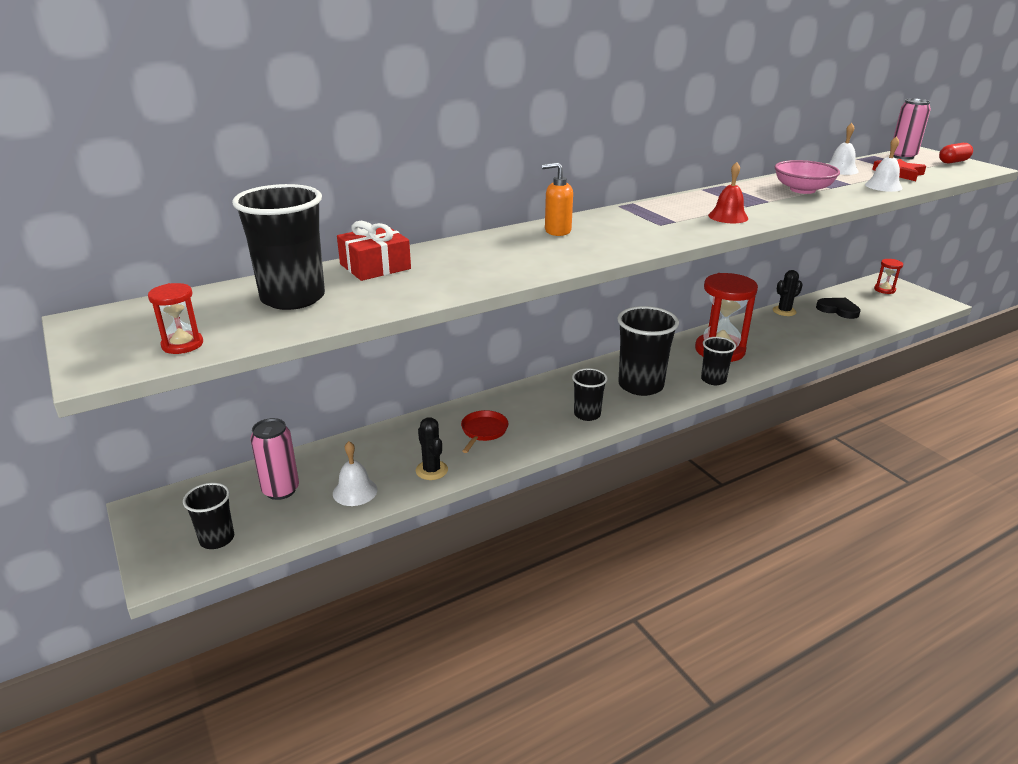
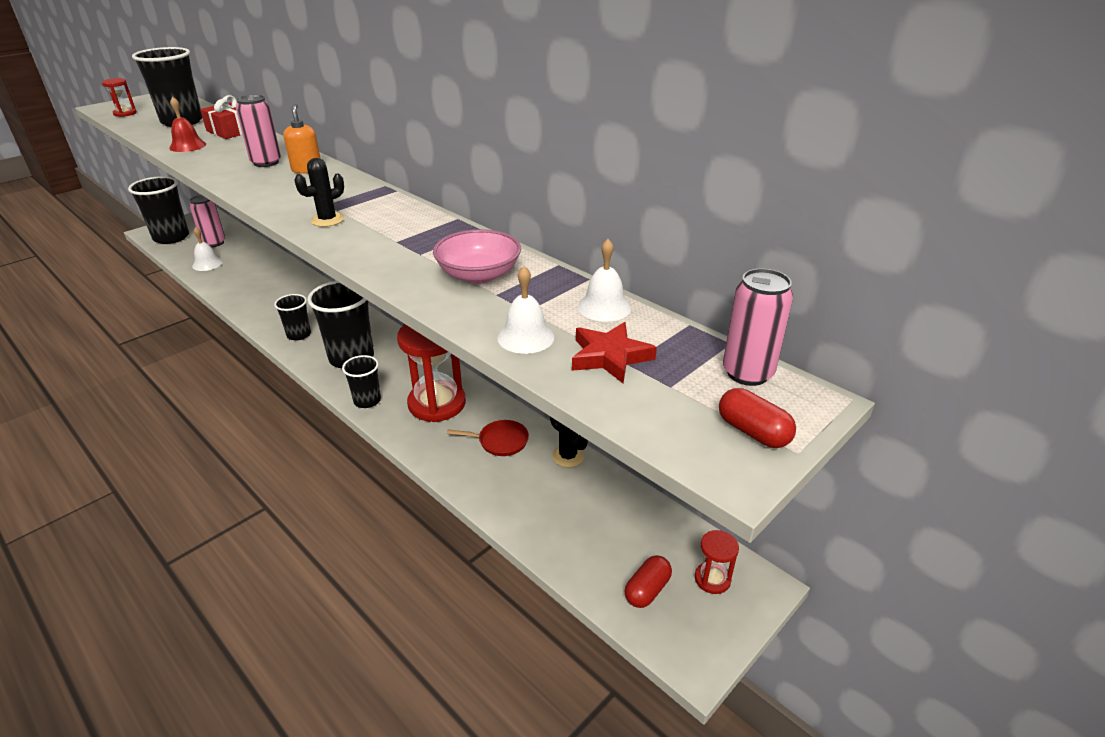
camera: 75 degrees right, 5 degrees up
(217, 539) = (171, 237): black cup -> black cup, size x1.80
(431, 470) = (226, 283): black cactus -> black cactus (327, 220)
(483, 431) = (276, 294): red pan -> red pan (500, 441)
(523, 247) = (266, 163): none -> pink can
(728, 216) = (356, 233): red bell -> red bell (188, 146)
(838, 310) = (597, 512): black heart -> none
(898, 306) = (647, 590): none -> red capsule

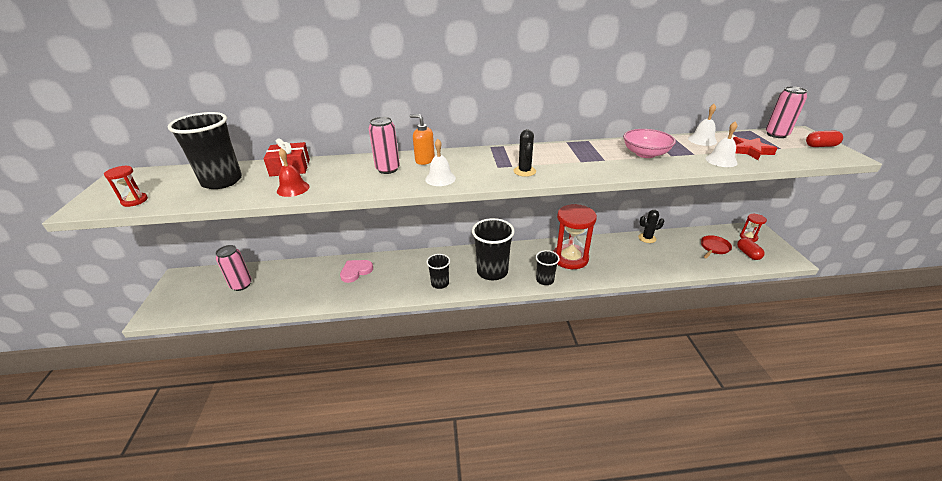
camera: 50 degrees left, 0 degrees up
(171, 237) = (189, 305): black cup -> none
(207, 264) = (273, 297): white bell -> white bell (440, 178)
(279, 282) = (356, 271): none -> pink heart
(500, 441) = (620, 251): red pan -> red pan (714, 248)

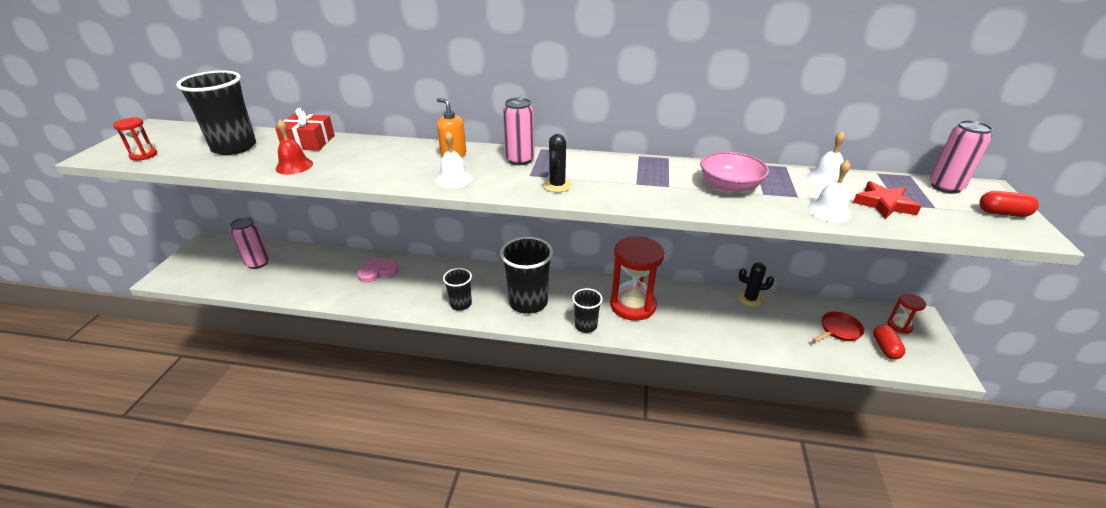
camera: 15 degrees right, 0 degrees up
(387, 169) = (406, 159): pink can -> pink can (520, 160)

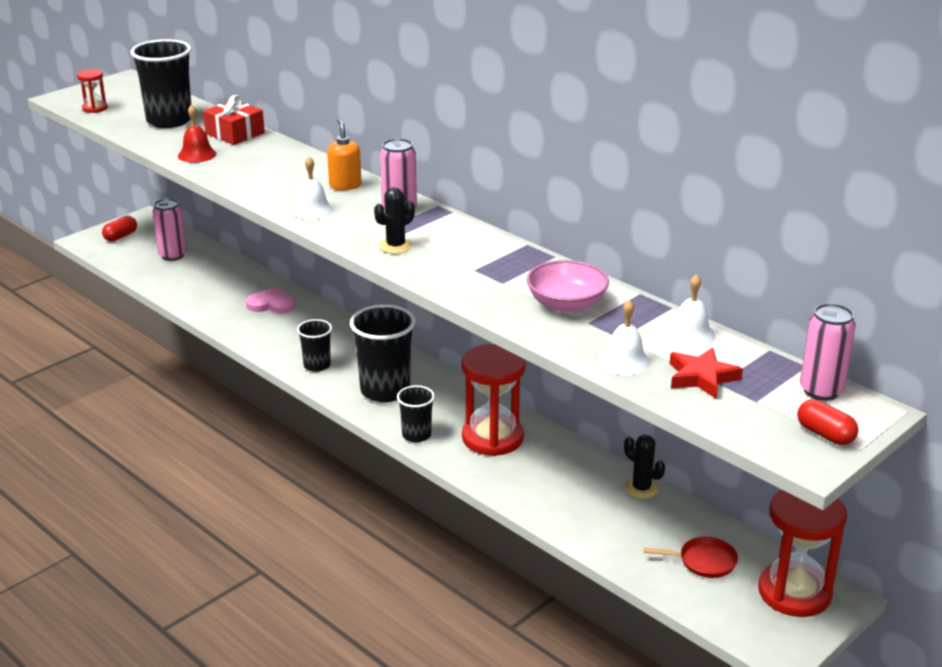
camera: 35 degrees right, 5 degrees down
(885, 348) = (733, 601): red capsule -> red capsule (120, 236)
(899, 326) = (794, 592): red hourglass -> red hourglass, size x2.12

